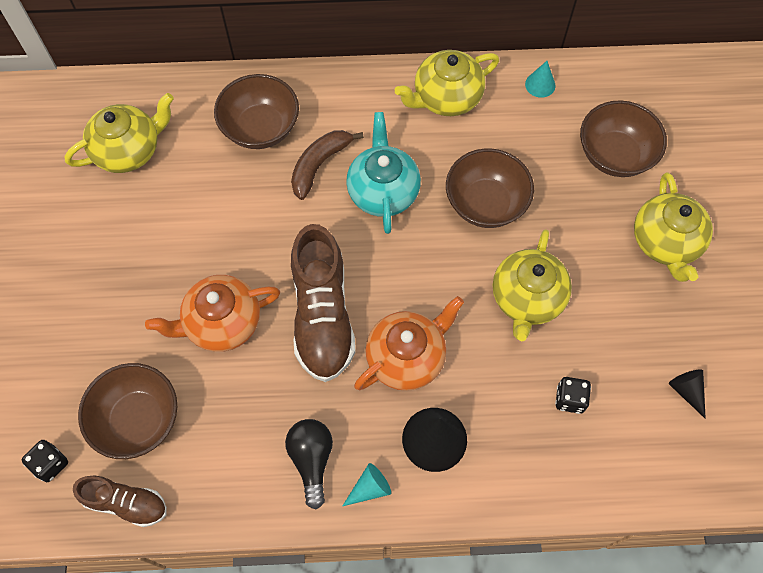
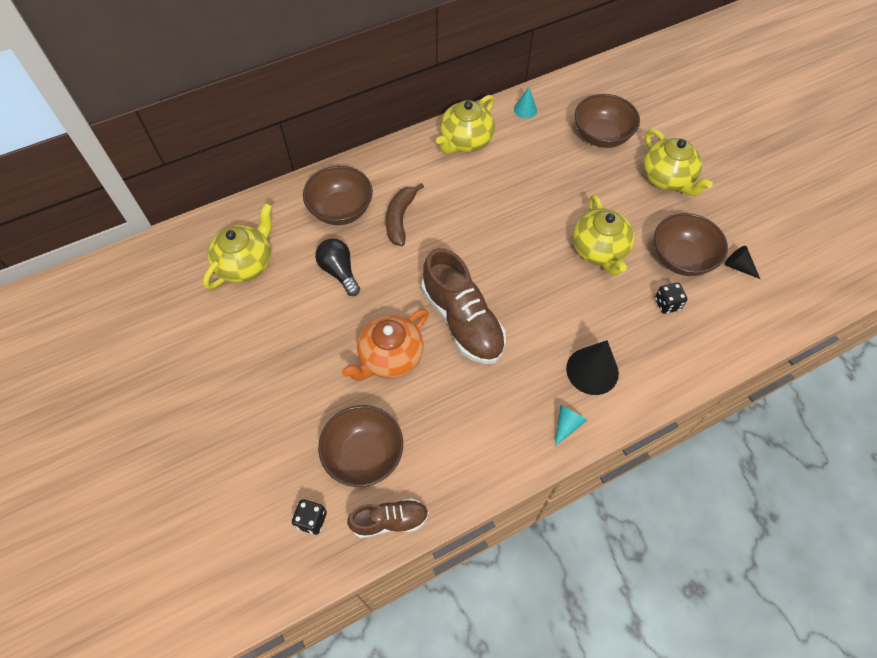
camera: 25 degrees left, 5 degrees down
(311, 460) = (513, 424): black light bulb -> black light bulb (339, 271)
(383, 191) = (457, 219): turquoise teapot -> none
(407, 357) = (540, 323): orange teapot -> none
(485, 203) = (534, 199): brown bowl -> brown bowl (681, 258)

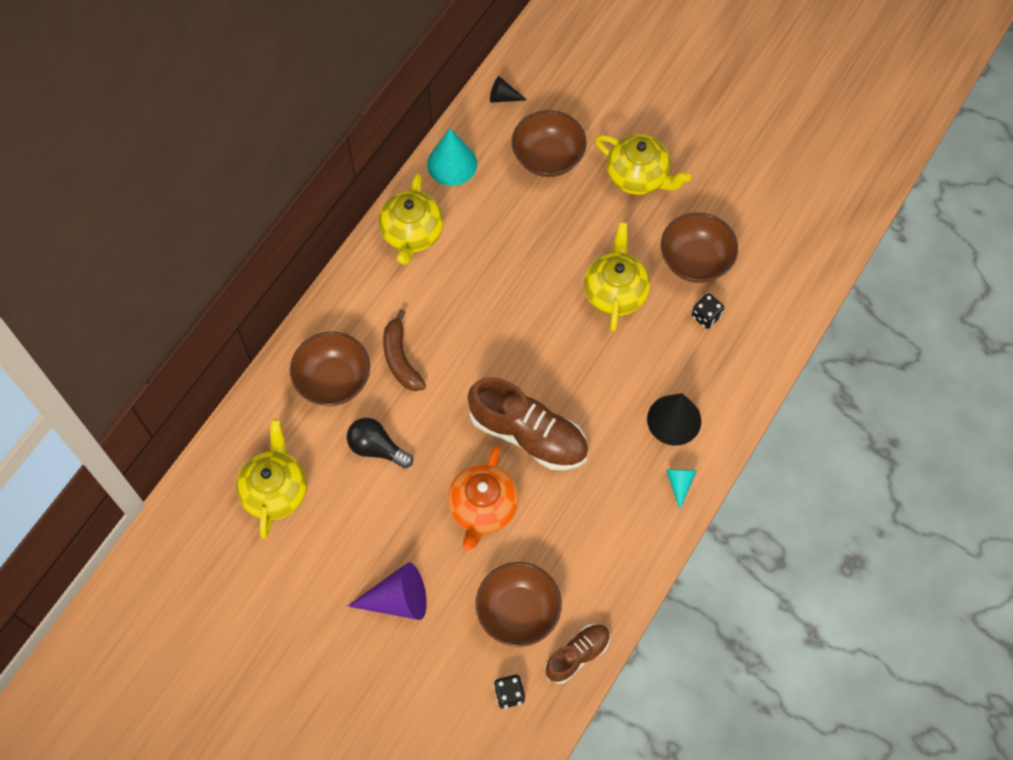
camera: 30 degrees left, 5 degrees up
(276, 391) = (398, 599): none -> purple cone
(525, 109) = (452, 164): turquoise cone -> turquoise cone, size x1.81
(599, 250) = (615, 292): yellow teapot -> yellow teapot turned 135 degrees counterclockwise
(738, 266) = (750, 242): black cone -> black cone (503, 97)

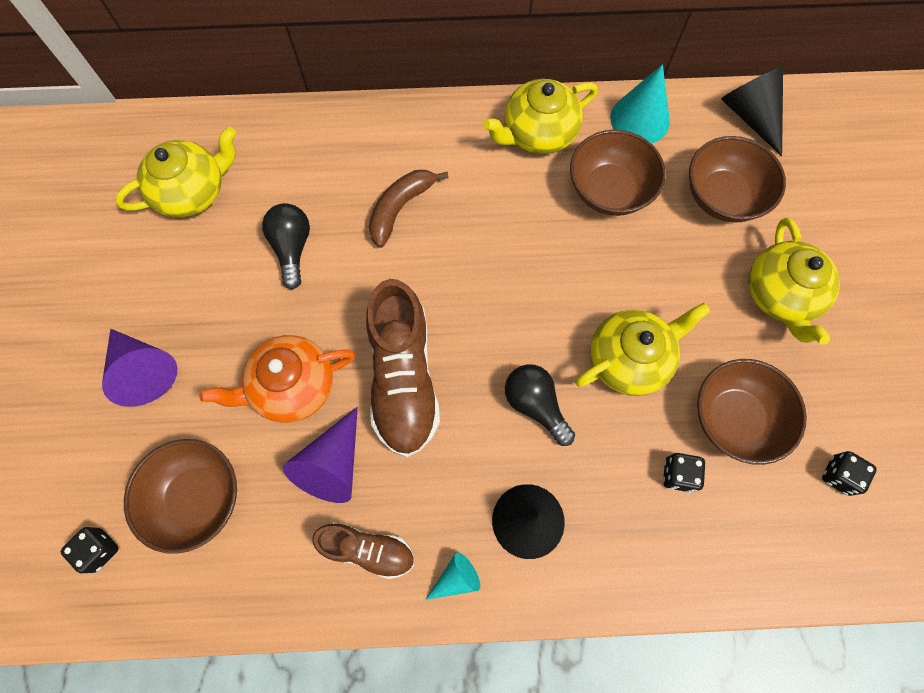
camera: 55 degrees right, 5 degrees up
(333, 380) = (336, 167): brown bowl -> brown bowl (609, 190)
(503, 97) = (750, 115): black cone -> black cone, size x1.81
(556, 513) = (333, 465): none -> purple cone
(577, 655) = (183, 595): brown shoe -> brown shoe (367, 550)
(605, 366) = (535, 405): none -> black light bulb
(767, 231) = (839, 475): none -> black dice

